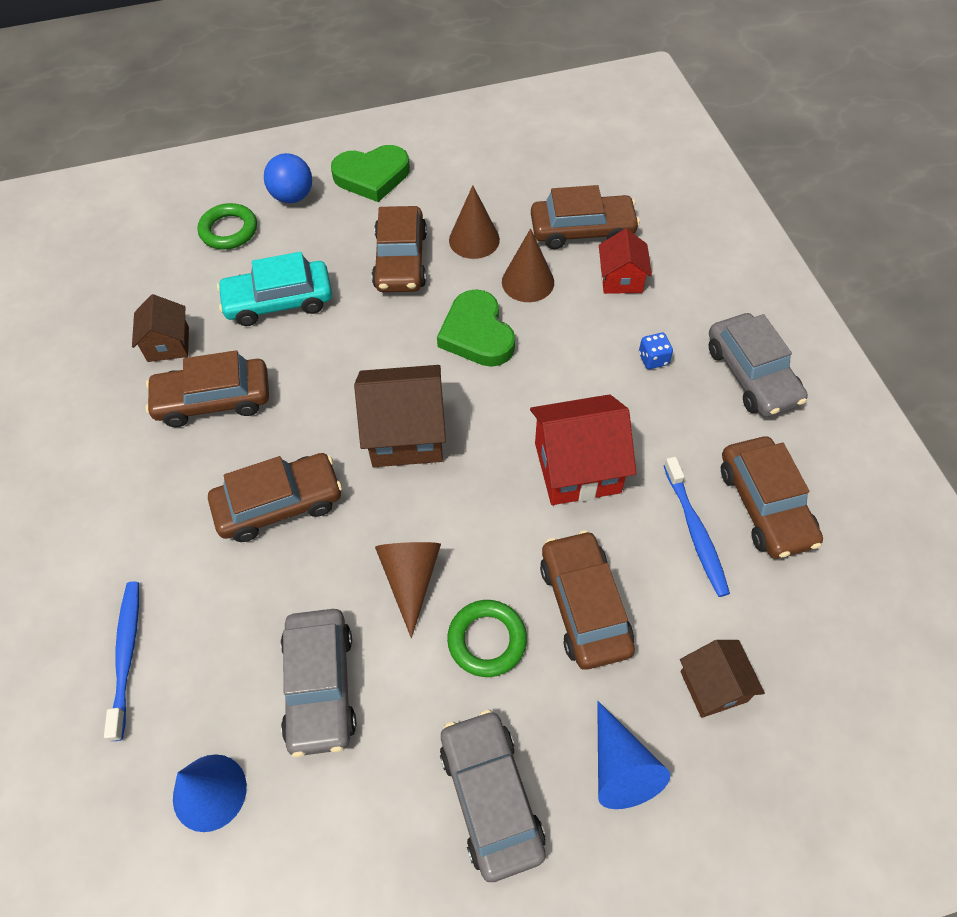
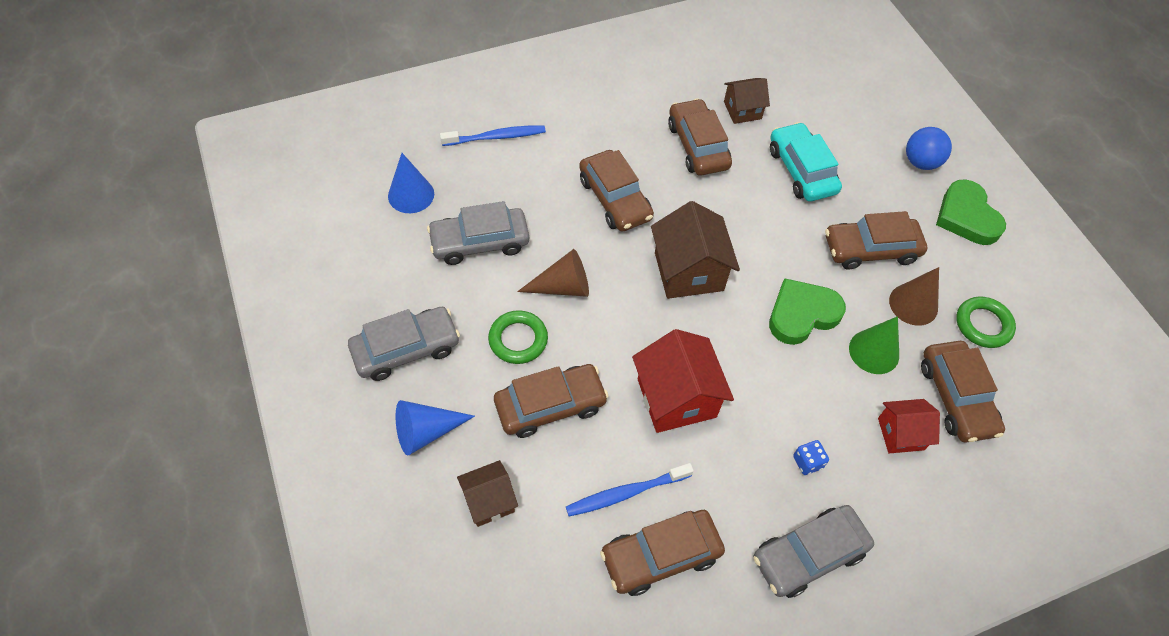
camera: 80 degrees right, 0 degrees up
(229, 230) = (867, 126): green ring -> green ring (983, 325)
(528, 282) = (874, 351): brown cone -> green cone

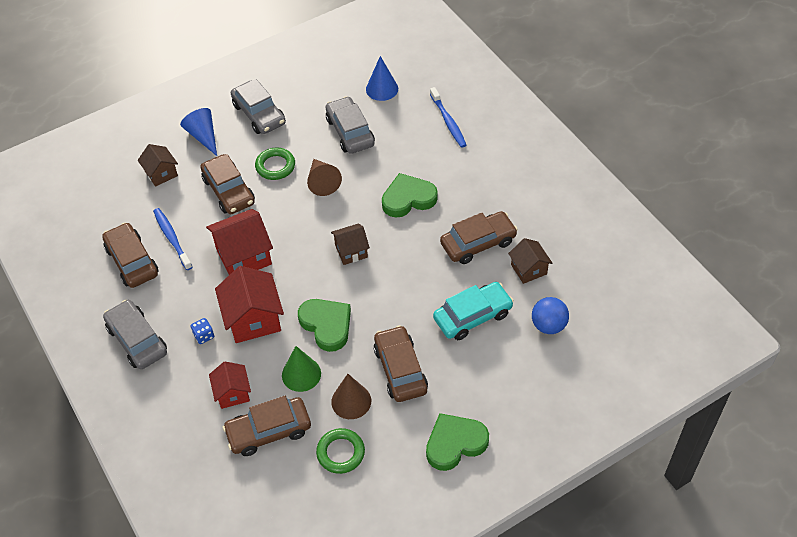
camera: 85 degrees right, 5 degrees down
(614, 199) = (408, 198): brown car -> green heart
(688, 271) = (351, 251): brown house -> brown house, size x0.60
(785, 397) = (253, 319): none -> red house
(921, 162) = (510, 407): blue ball -> blue ball (548, 325)

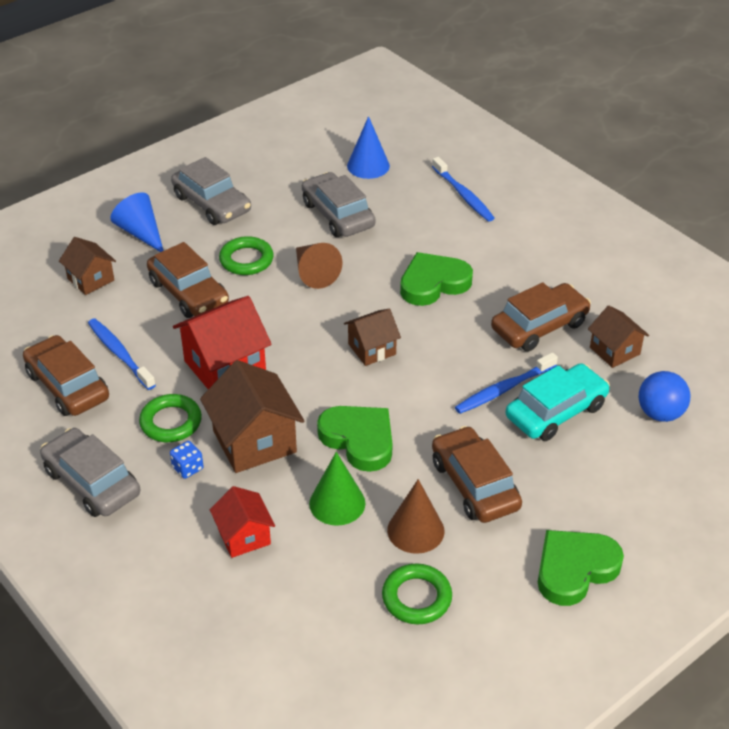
camera: 10 degrees left, 10 degrees down
(198, 298) = (171, 422): none -> green ring
(253, 319) = (254, 441): red house -> brown house
(268, 431) = (306, 580): brown car -> none
(439, 294) = (504, 389): none -> blue toothbrush

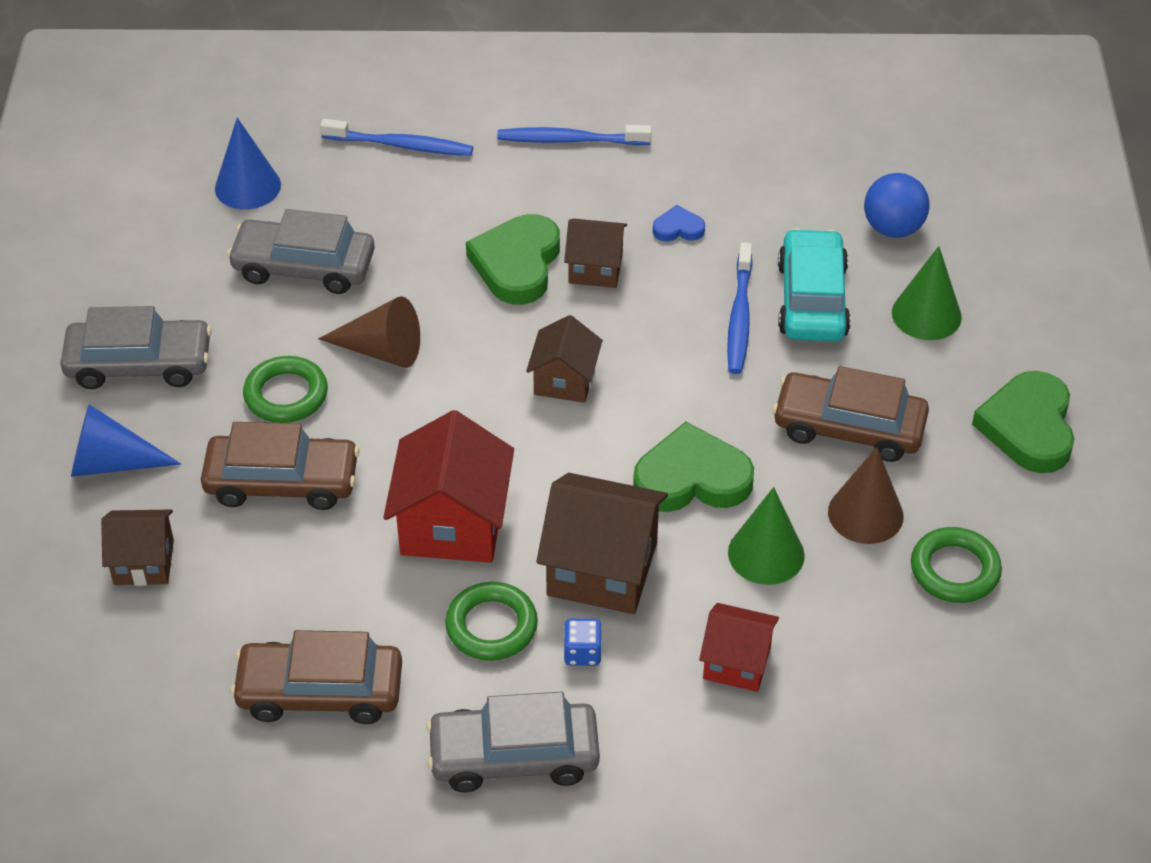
camera: 50 degrees left, 5 degrees up
(120, 354) = (320, 609): blue toothbrush -> blue toothbrush (570, 140)
(539, 326) = (678, 228): brown car -> blue heart
(609, 468) = (926, 314): none -> green cone
(614, 351) = (774, 199): brown house -> brown house (595, 268)

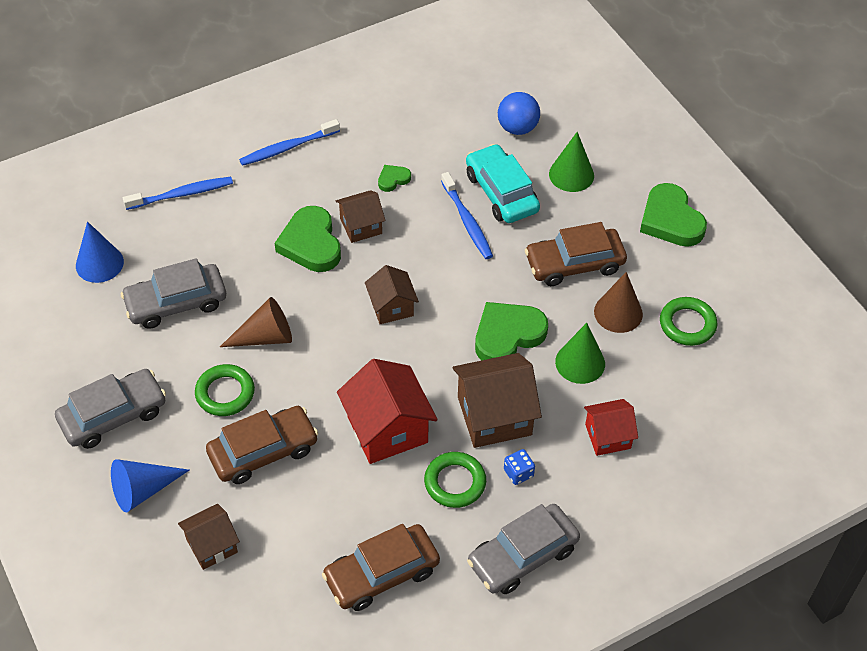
camera: 30 degrees left, 5 degrees up
(678, 228) = (393, 179): blue heart -> green heart

